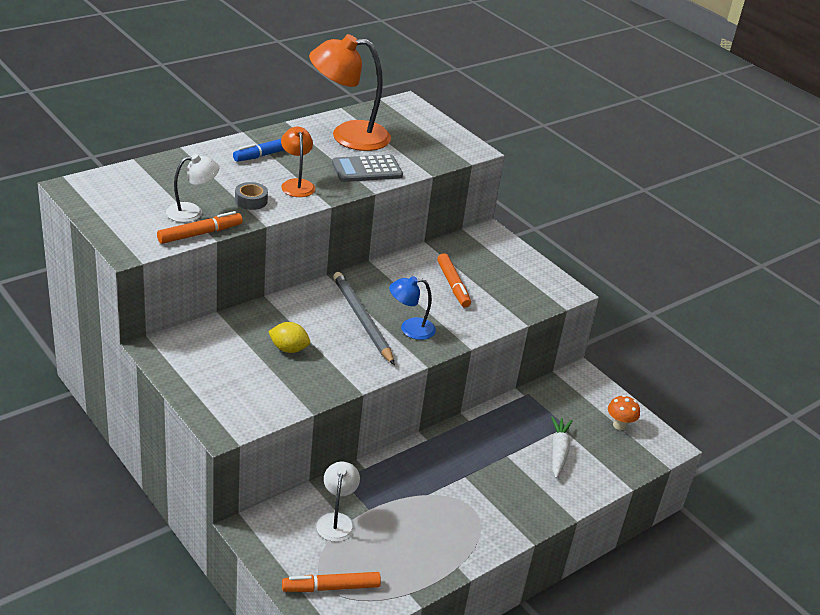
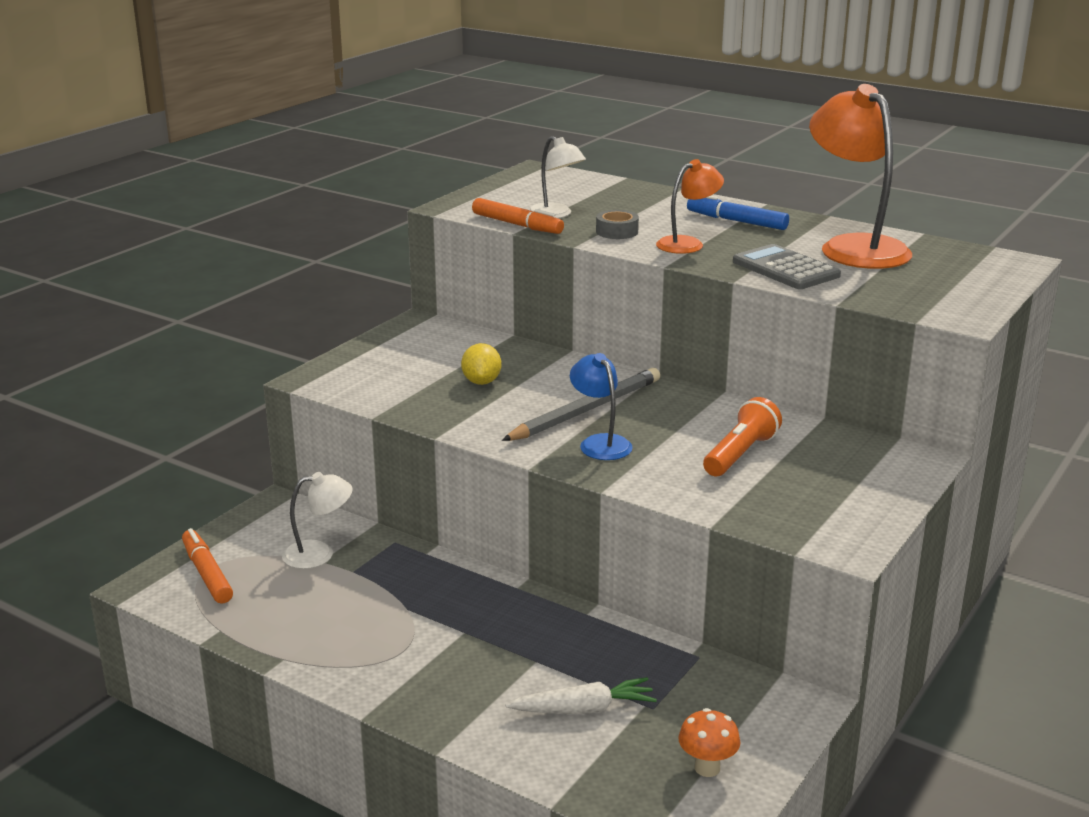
camera: 75 degrees right, 10 degrees down
(453, 285) = (740, 454): orange marker -> orange flashlight

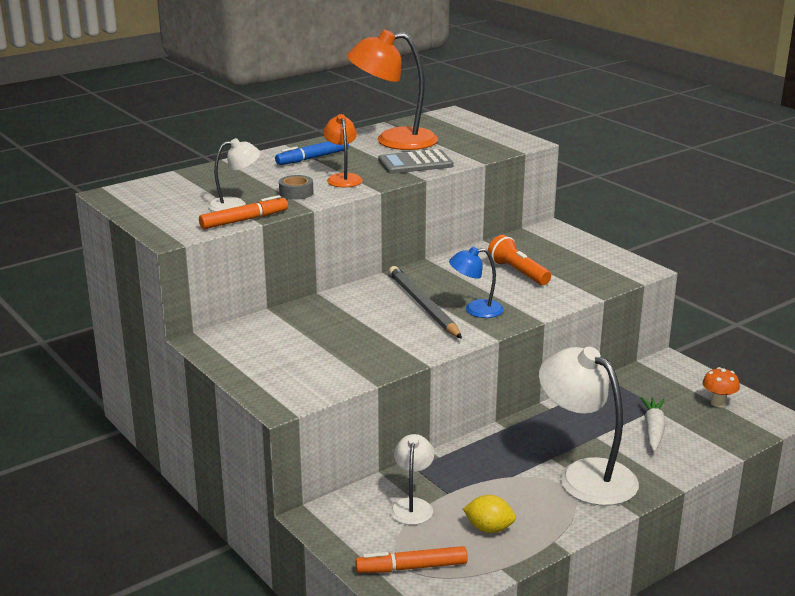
camera: 70 degrees left, 0 degrees up
(437, 663) = (585, 475): none -> white lamp
(481, 382) = (346, 334): yellow lemon -> yellow lemon (489, 528)

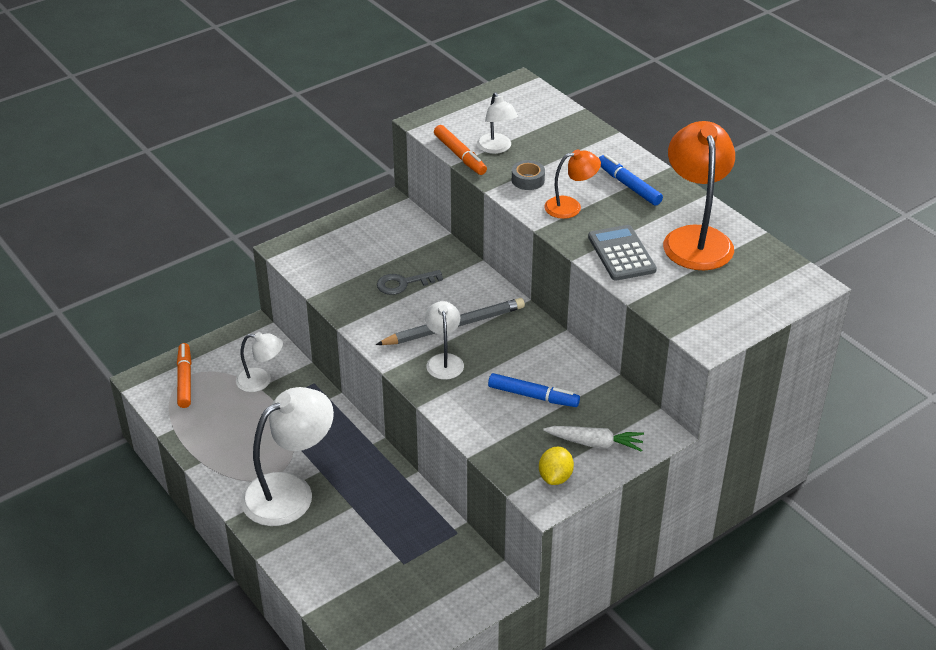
camera: 90 degrees right, 15 degrees up
(353, 331) = (404, 283): none -> grey key
(475, 310) = (444, 361): blue lamp -> white lamp
(489, 528) = (223, 424): yellow lemon -> yellow lemon (555, 477)
(518, 272) = (533, 396): orange flashlight -> blue marker
(653, 430) = (360, 552): white carrot -> white carrot (595, 443)
(718, 403) = (409, 617): orange mushroom -> none

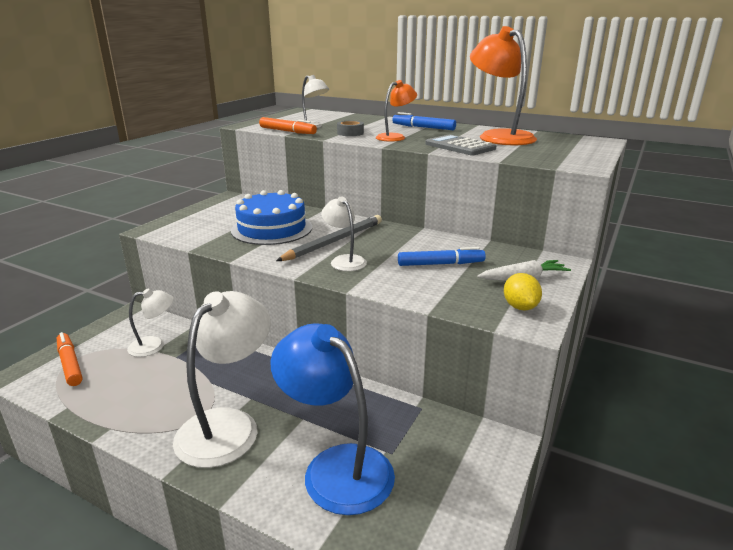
camera: 25 degrees left, 15 degrees down
(354, 558) = (336, 466): none -> blue lamp
(404, 283) = (272, 229): grey key -> blue cake

